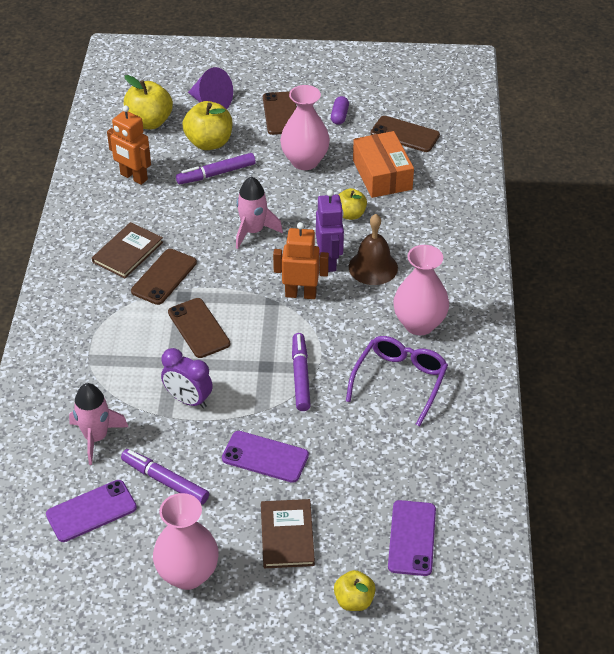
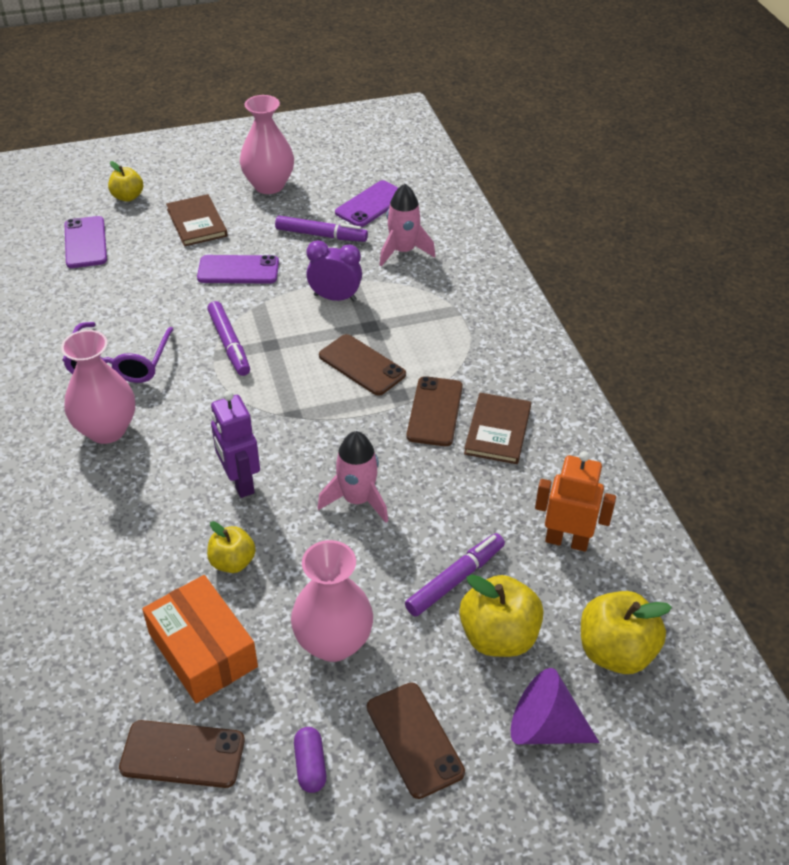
camera: 160 degrees right, 0 degrees up
(300, 294) = (262, 431): orange robot -> none
(373, 267) = (180, 488): brown bell -> none

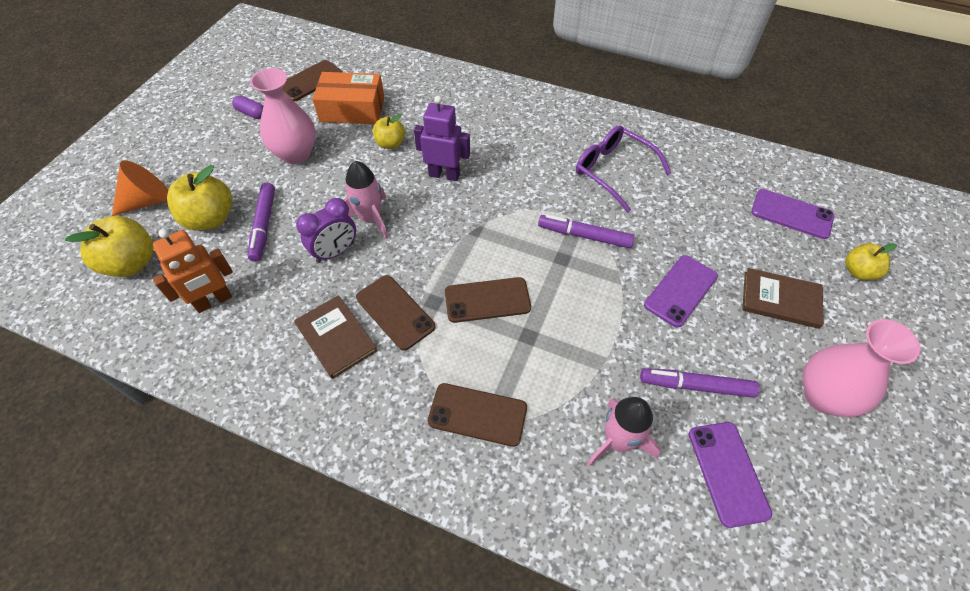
camera: 130 degrees right, 10 degrees up
(107, 430) = (550, 140): pink vase -> none
(321, 235) = (696, 386): purple marker -> purple marker turned 45 degrees clockwise
(335, 298) = (587, 336): purple clock -> purple clock (335, 252)
(414, 739) = (212, 152): brown phone -> brown phone (477, 414)
(544, 727) = (148, 201): purple cone -> orange cone

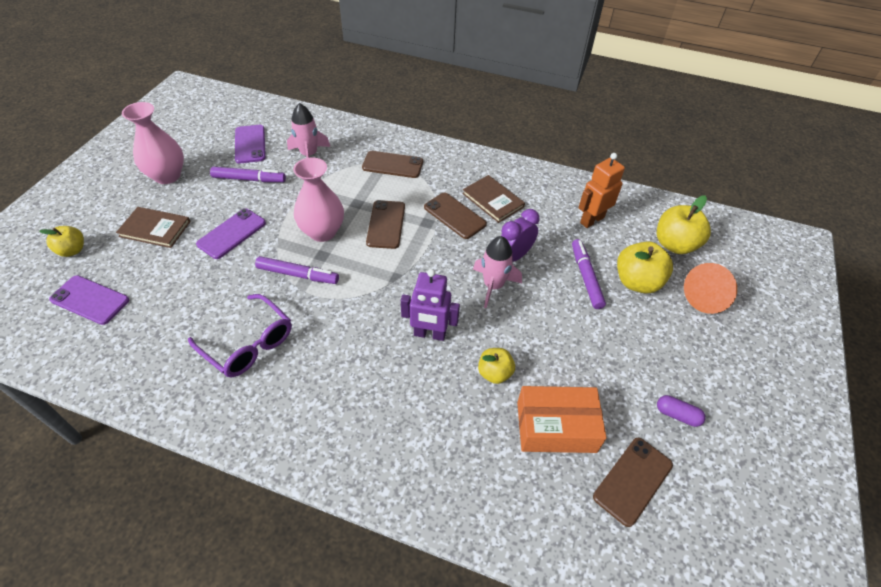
camera: 175 degrees right, 5 degrees down
(296, 154) = (594, 356): pink vase -> pink vase (322, 232)
(487, 300) = (386, 224): brown phone -> brown phone turned 75 degrees counterclockwise

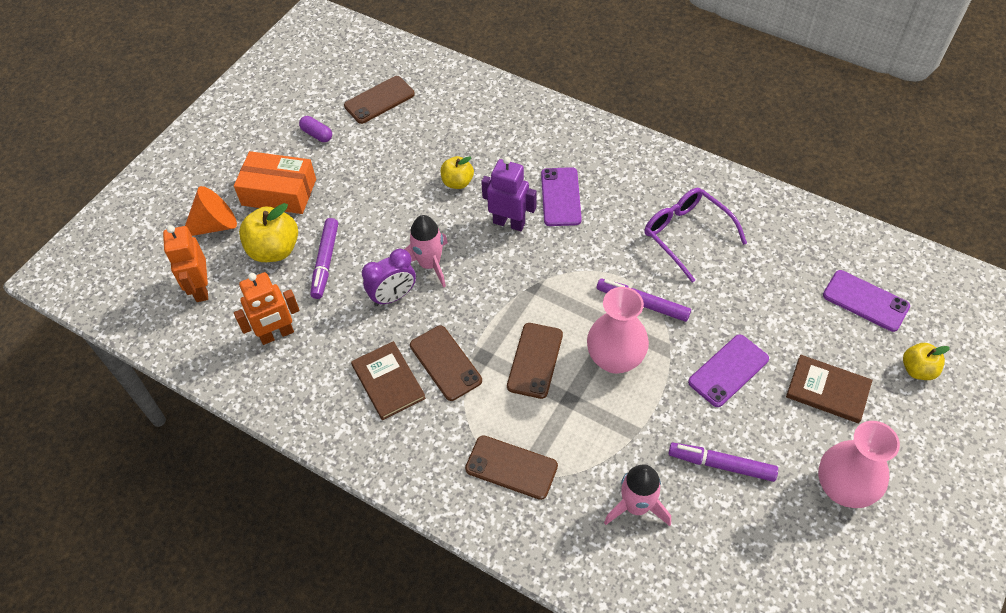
camera: 165 degrees left, 5 degrees up
(250, 144) = (732, 545): purple phone -> purple phone (560, 197)
(556, 427) = (421, 138): orange box -> orange box (279, 192)
(674, 244) = (201, 288): yellow apple -> orange robot

